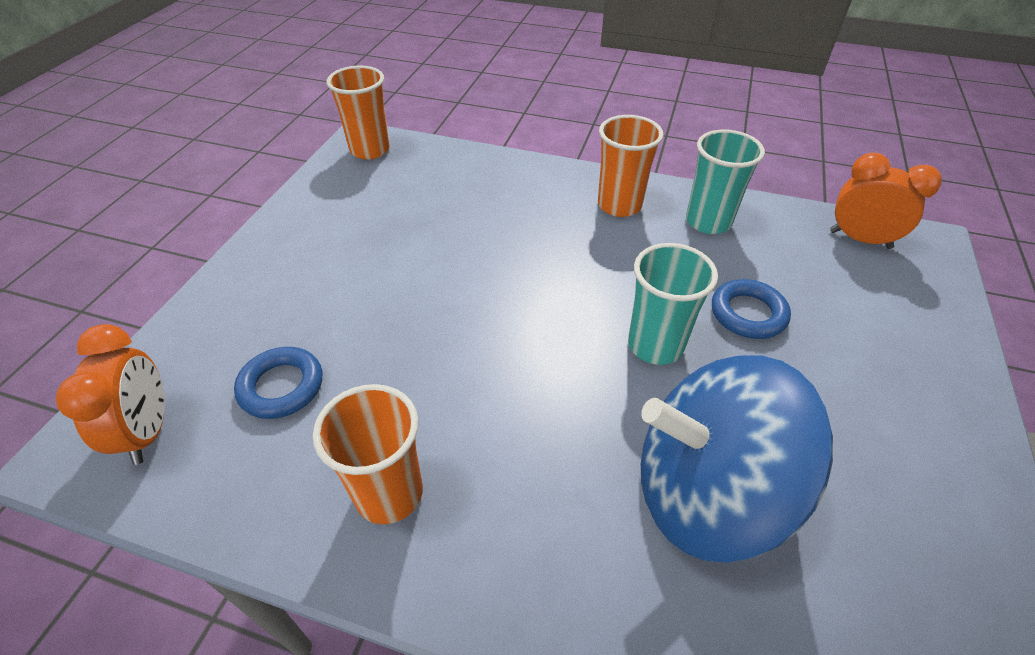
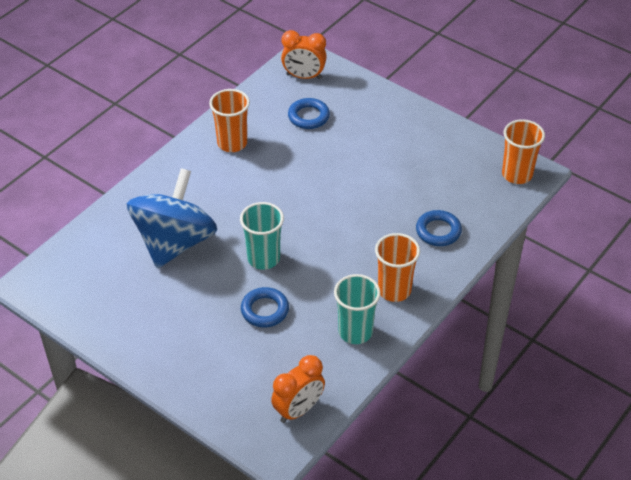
camera: 110 degrees right, 0 degrees up
(499, 190) = (438, 231): none -> blue ring

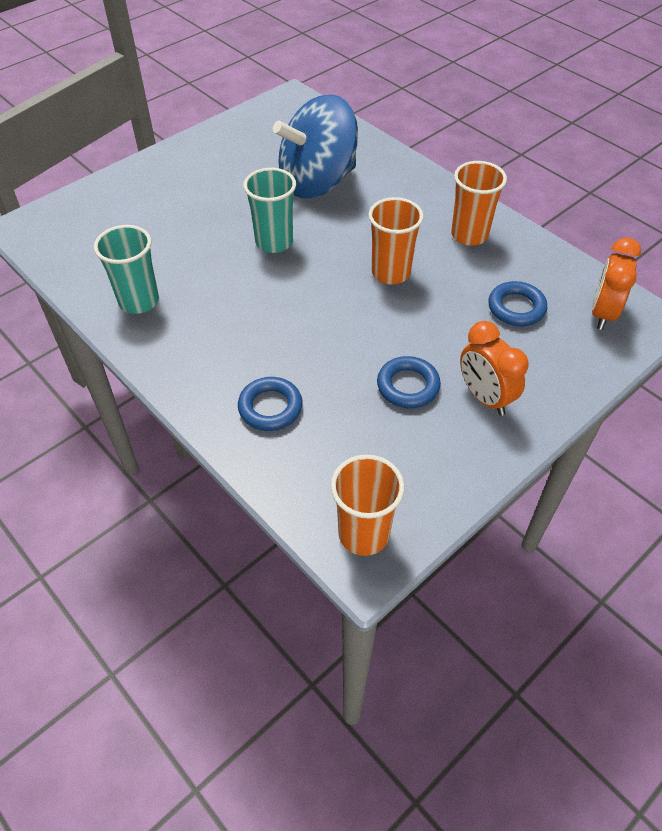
camera: 100 degrees right, 5 degrees up
(175, 242) = (317, 182): blue spinning top -> blue spinning top turned 120 degrees clockwise
(265, 310) = (199, 236): blue ring -> blue ring (408, 386)
(298, 410) = (61, 245): orange clock -> orange clock (485, 397)
(394, 290) = (186, 345): orange cup -> orange cup (391, 273)

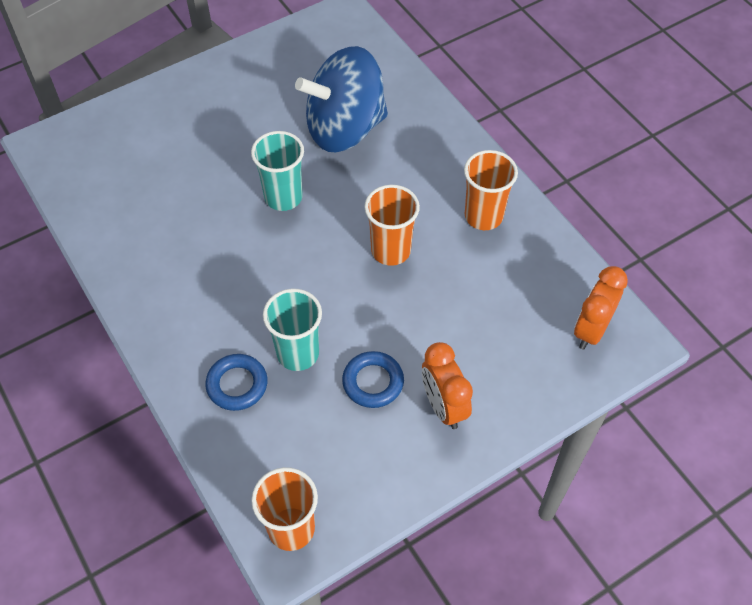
camera: 10 degrees right, 5 degrees up
(139, 301) = (138, 248): turquoise cup -> turquoise cup (298, 353)
(516, 308) = (505, 310): blue ring -> none

